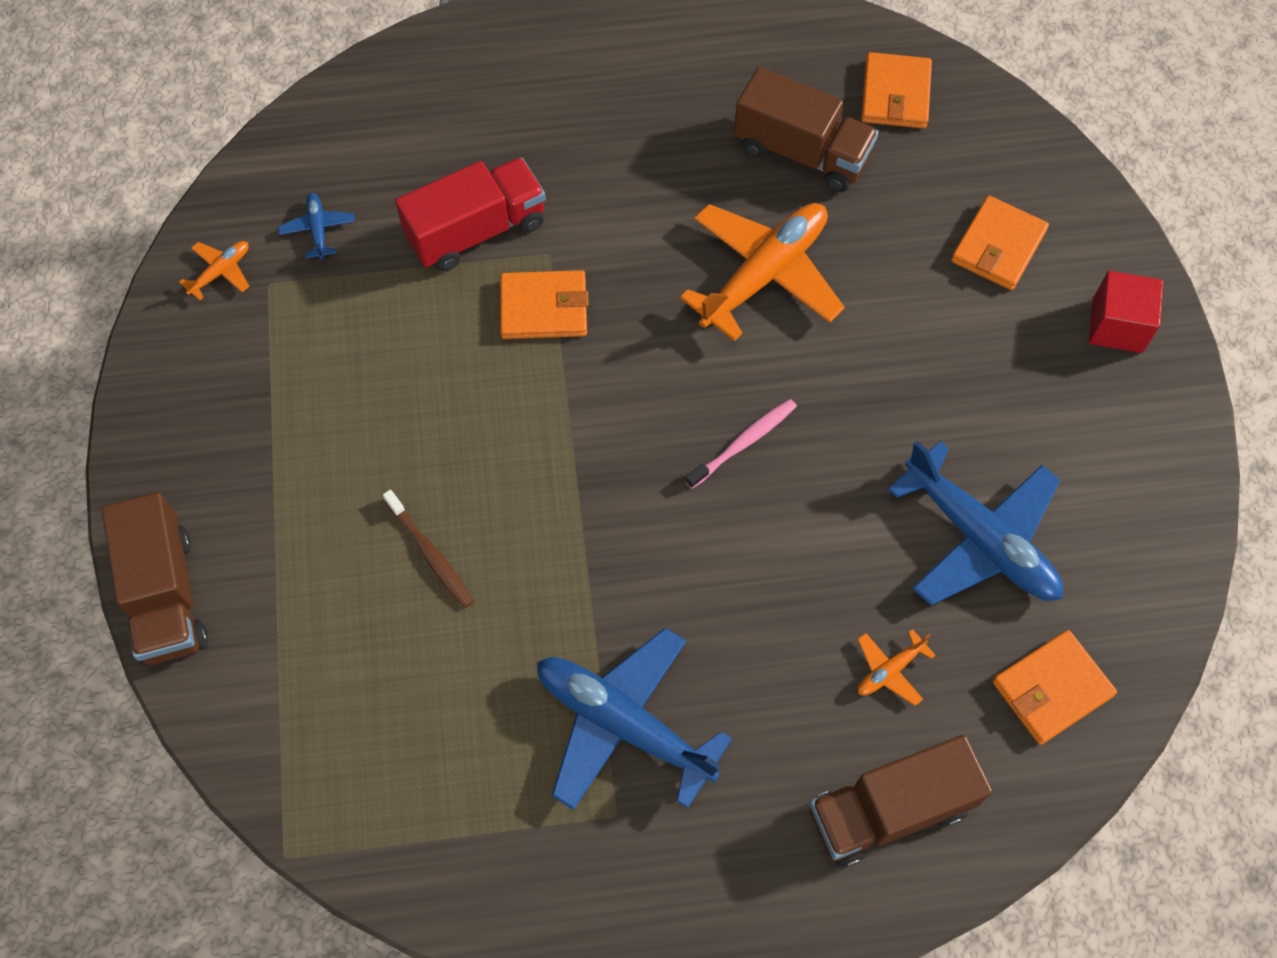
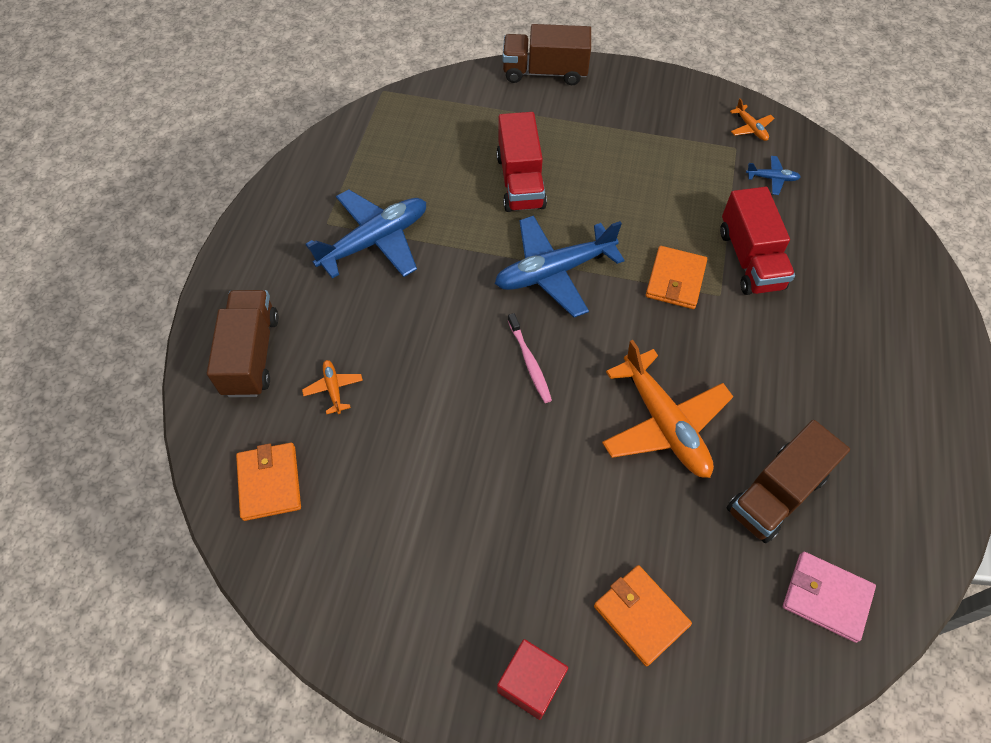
camera: 110 degrees right, 5 degrees down
(431, 554) = (520, 181): brown toothbrush -> red truck
(895, 94) = (826, 597): orange wallet -> pink wallet
(980, 539) = (394, 484): blue plane -> blue plane (554, 272)

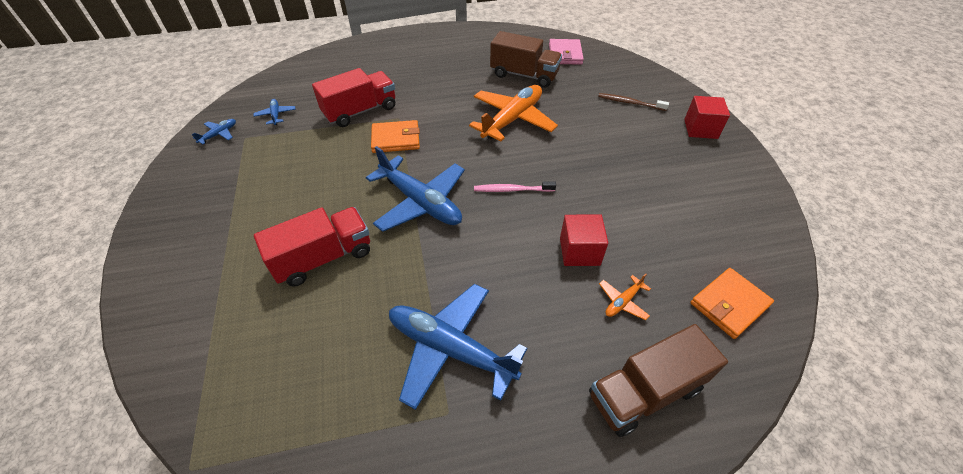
camera: 115 degrees left, 10 degrees down
(410, 384) = (579, 251): none -> red cube
(530, 362) = (512, 190): pink toothbrush -> pink toothbrush turned 135 degrees counterclockwise
(545, 72) = (144, 293): brown truck -> none
(641, 615) = (629, 103): orange wallet -> brown toothbrush
(750, 128) = (219, 134): orange plane -> blue plane

